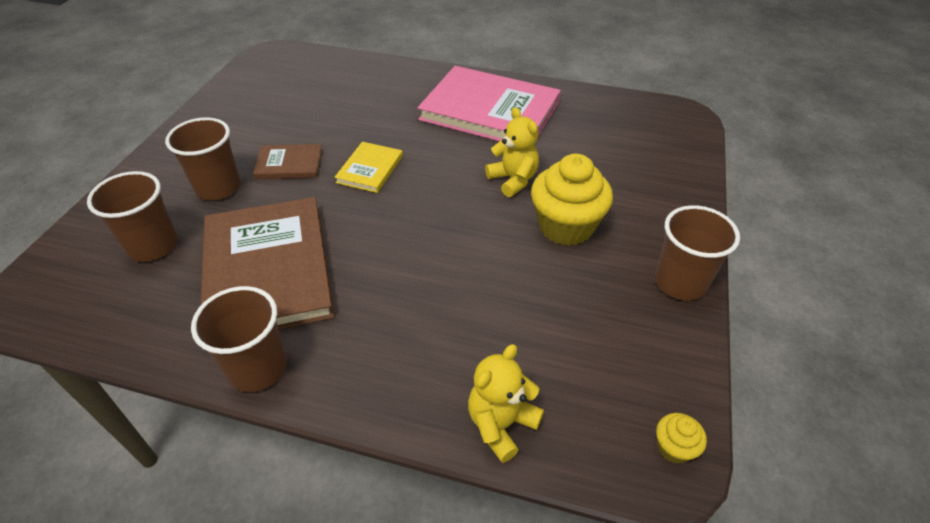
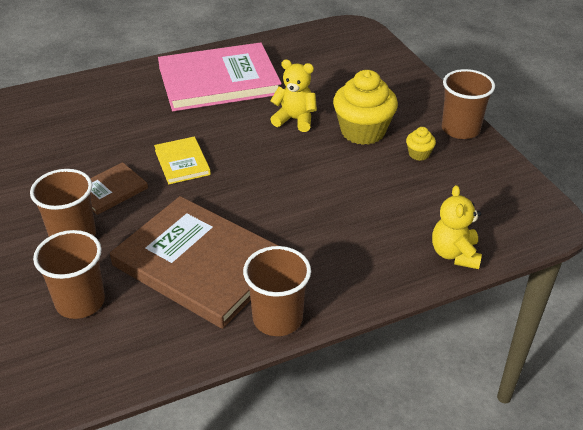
camera: 40 degrees left, 5 degrees down
(674, 448) = (544, 211): yellow cupcake -> yellow cupcake (419, 154)

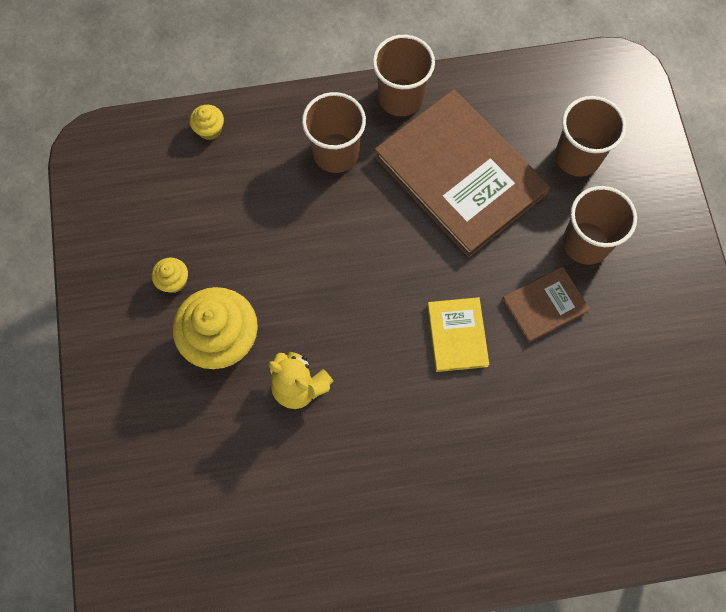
camera: 165 degrees left, 30 degrees up
(219, 81) = (380, 507): pink book -> none
(454, 254) = (209, 129): yellow teddy bear -> yellow cupcake
(460, 129) = (100, 314): brown cup -> brown cup (336, 153)

